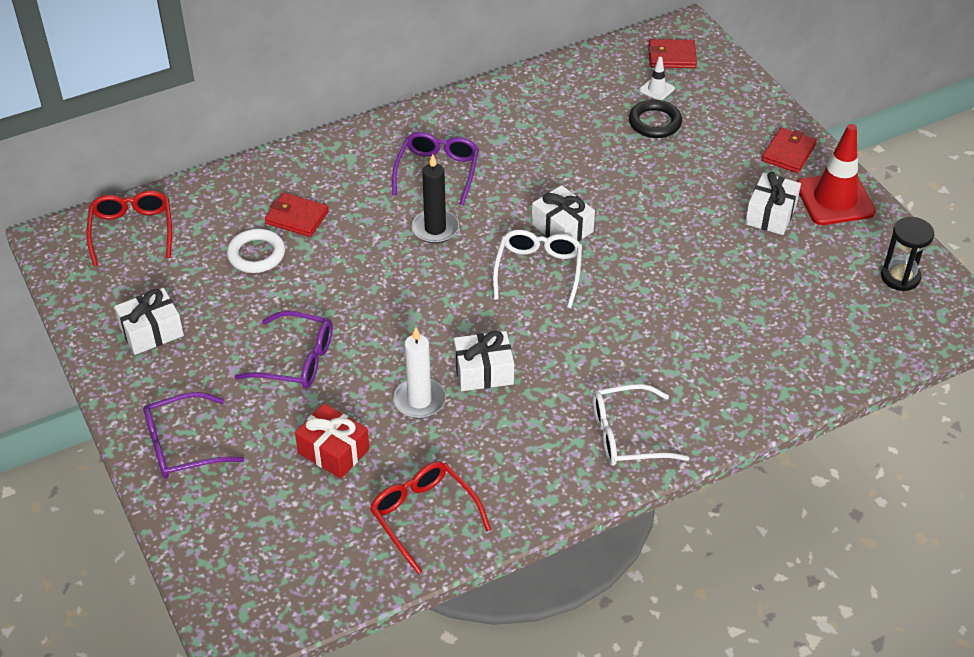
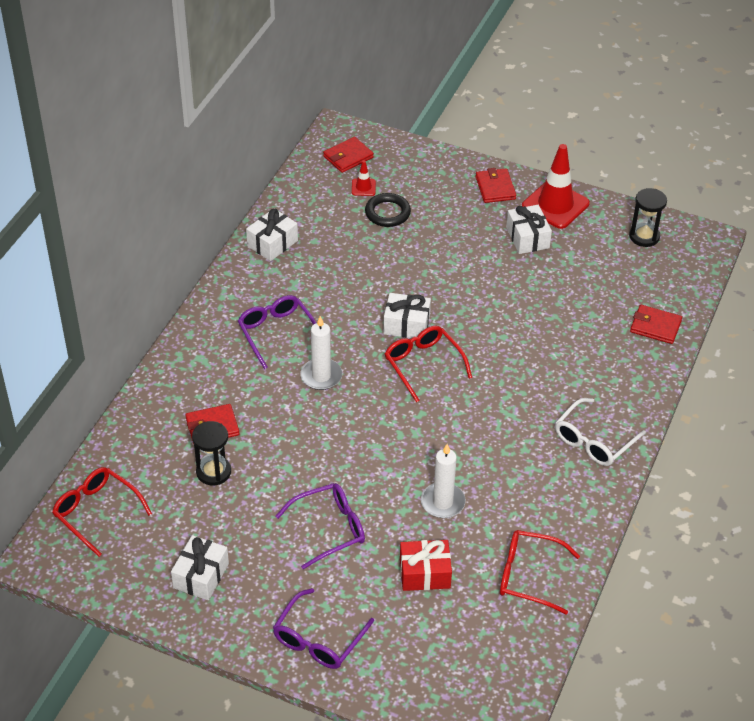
camera: 40 degrees left, 0 degrees up
(256, 254) = (213, 472): white ring -> black hourglass
(435, 229) = (321, 376): black candle -> white candle
(483, 371) = (462, 456): white gift -> white gift (272, 243)
(538, 271) = (423, 364): white glasses -> red glasses
(656, 89) = (363, 187): white traffic cone -> red traffic cone
(815, 368) = (655, 326): none -> red wallet

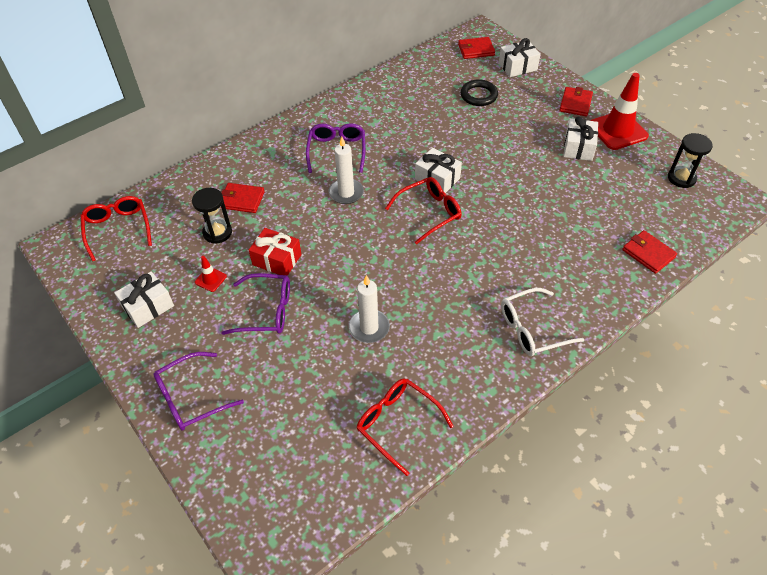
camera: 30 degrees right, 5 degrees up
(272, 243) = (379, 90): white gift -> white gift (517, 66)
(363, 187) = (473, 73): red traffic cone -> red traffic cone (210, 279)
(423, 364) = (429, 212): red glasses -> red glasses turned 60 degrees clockwise
(425, 573) = (313, 381): red gift -> red gift (277, 260)

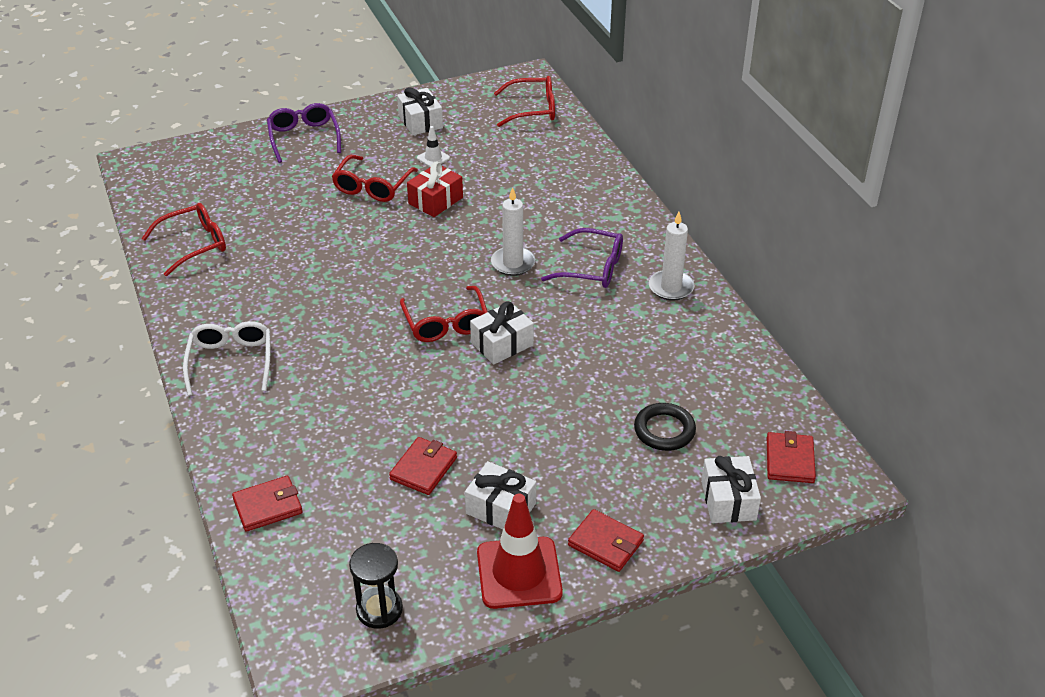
camera: 105 degrees right, 10 degrees down
(210, 279) = (433, 158): red traffic cone -> white traffic cone
(217, 232) = (496, 167): black hourglass -> none
(242, 200) = (538, 187): red wallet -> red wallet (423, 468)
(267, 311) = (372, 187): purple glasses -> red glasses
(369, 328) = (310, 247): white candle -> white candle (671, 287)

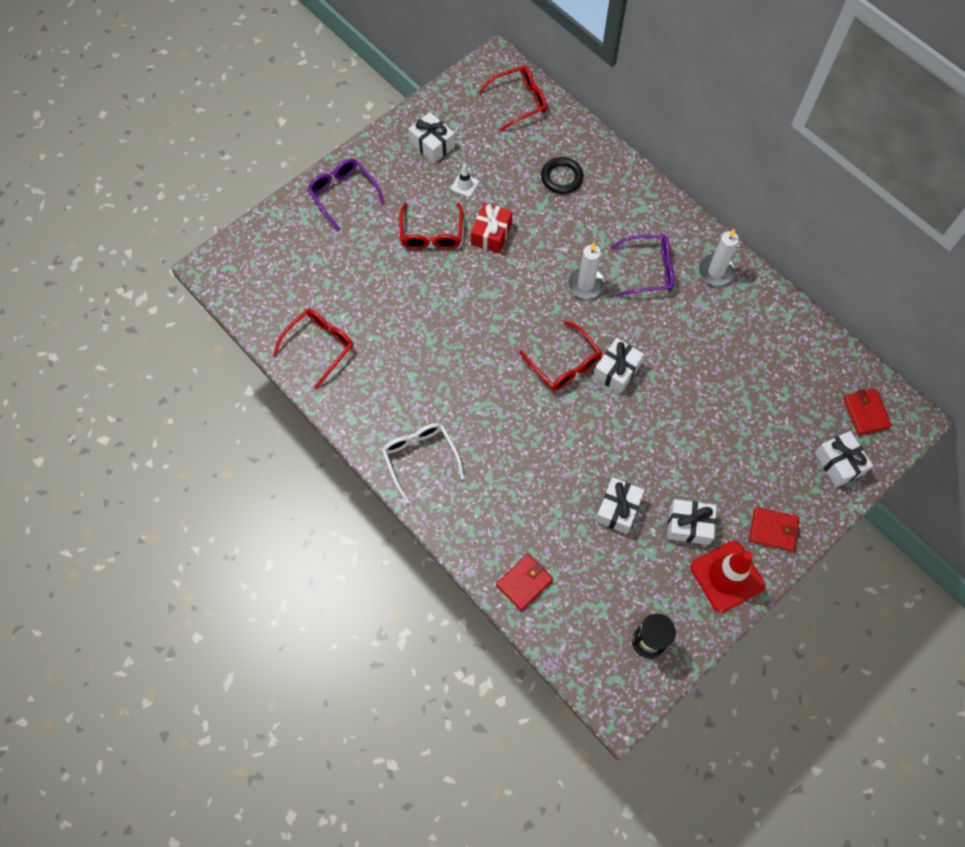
camera: 20 degrees left, 25 degrees up
(423, 468) = (618, 509): red wallet -> white gift
(664, 430) = (770, 415): black ring -> black ring (561, 177)

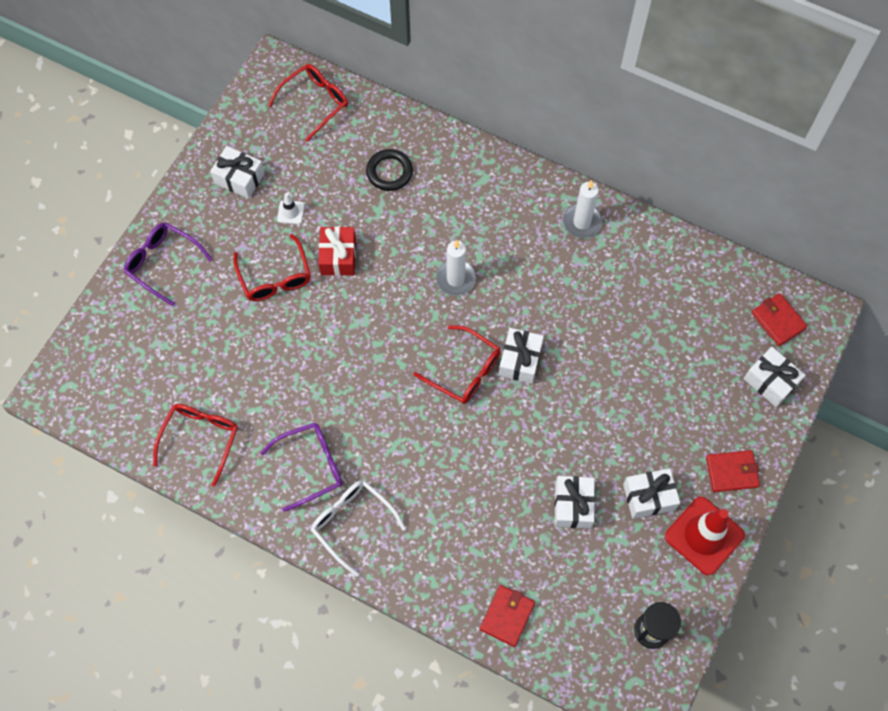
camera: 20 degrees left, 0 degrees up
(649, 270) = (514, 242): purple glasses -> purple glasses (311, 466)

